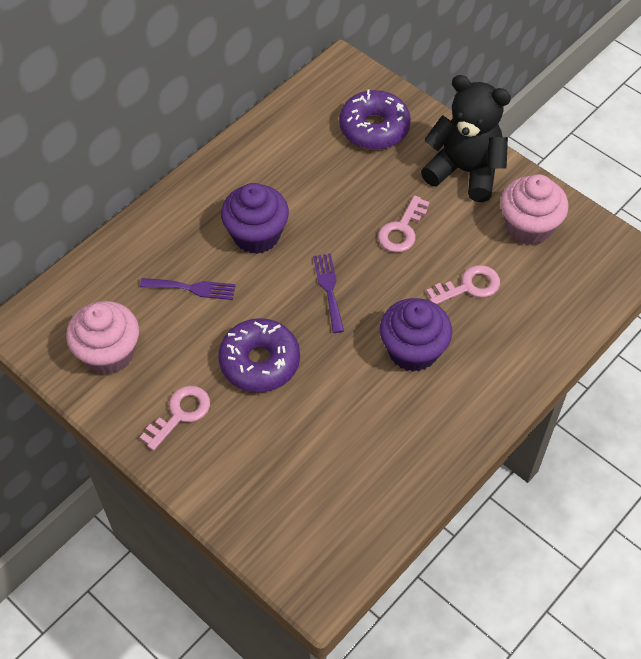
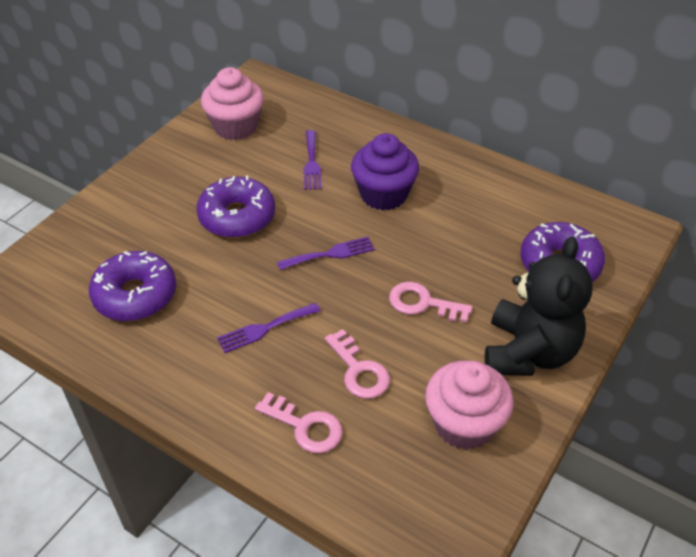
camera: 80 degrees right, 10 degrees down
(180, 414) = (178, 176): pink key -> pink key (305, 427)
(353, 457) = (135, 295): none -> purple donut
(413, 350) = (264, 328): purple cupcake -> purple fork

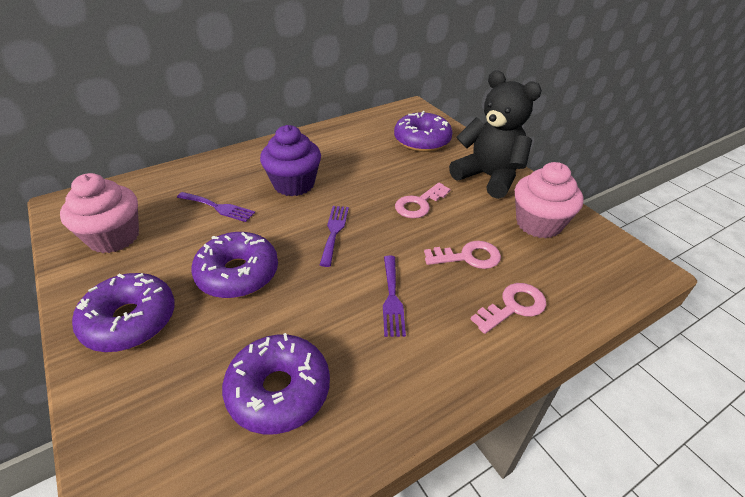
camera: 65 degrees left, 5 degrees down
(159, 185) = (130, 320): none -> purple donut

